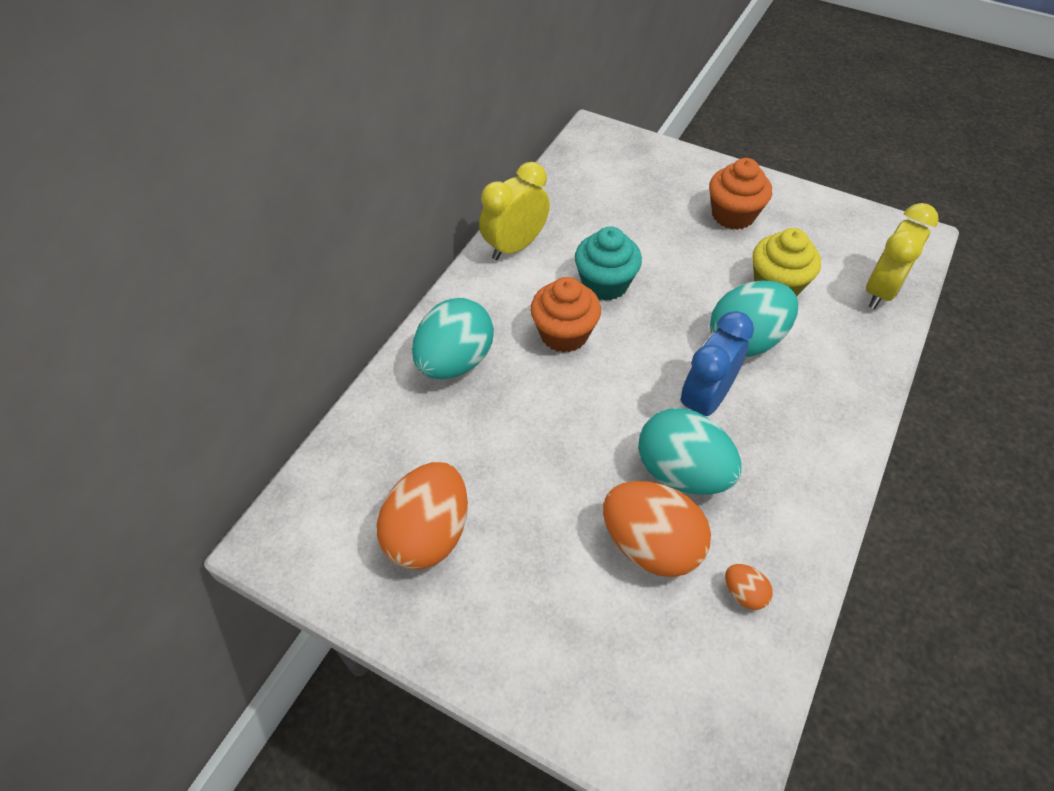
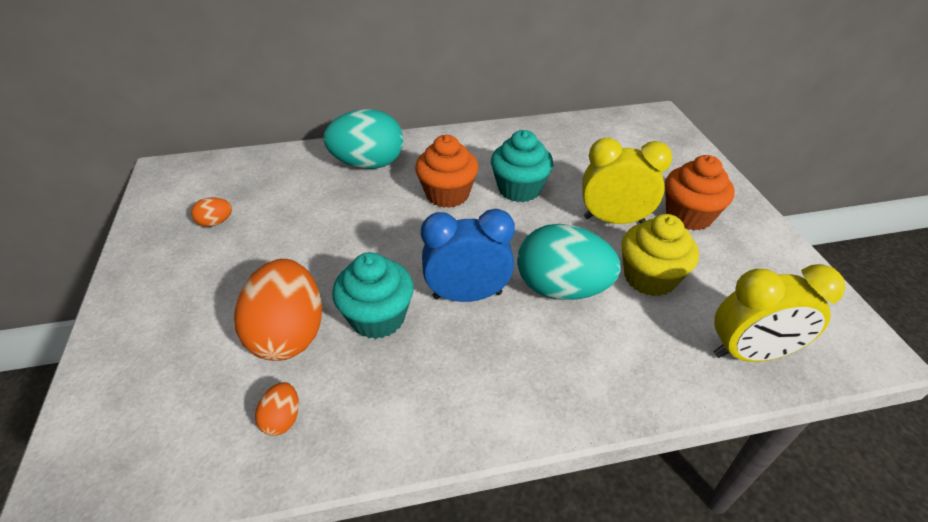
camera: 50 degrees right, 10 degrees down
(428, 534) = (216, 222): orange egg -> orange egg, size x0.44
(515, 246) = (499, 137): yellow clock -> yellow clock (613, 220)
(682, 472) = (378, 317): turquoise egg -> turquoise cupcake

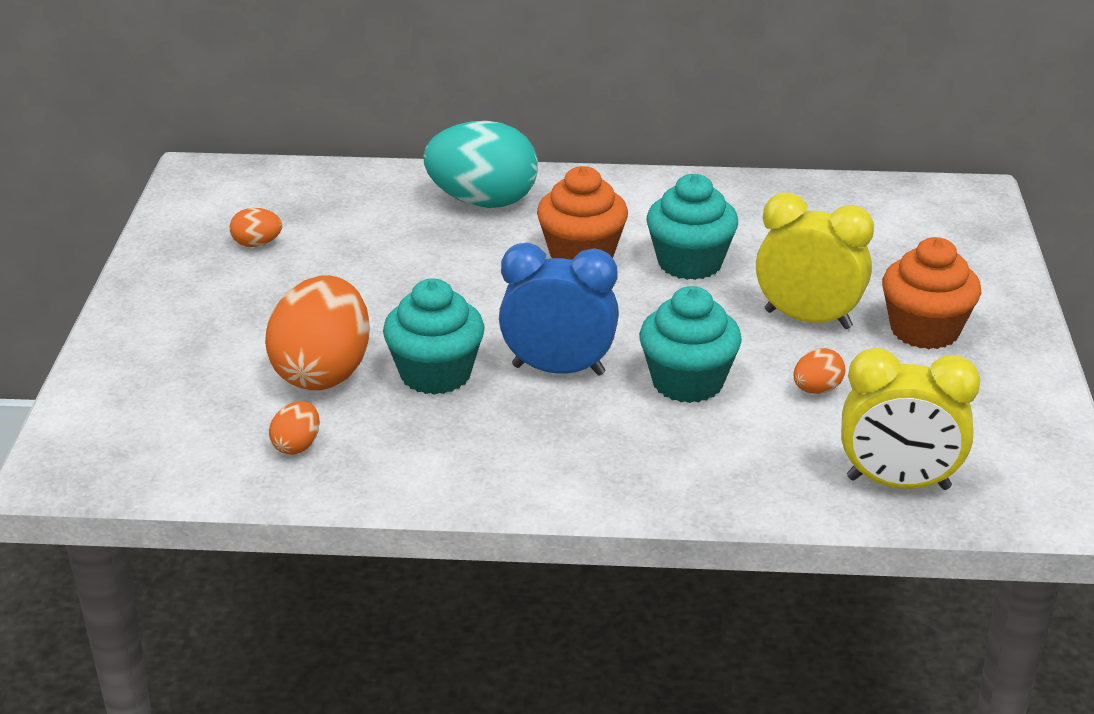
camera: 15 degrees right, 10 degrees down
(561, 288) = (687, 382): turquoise egg -> turquoise cupcake
(649, 278) = (816, 390): yellow cupcake -> orange egg

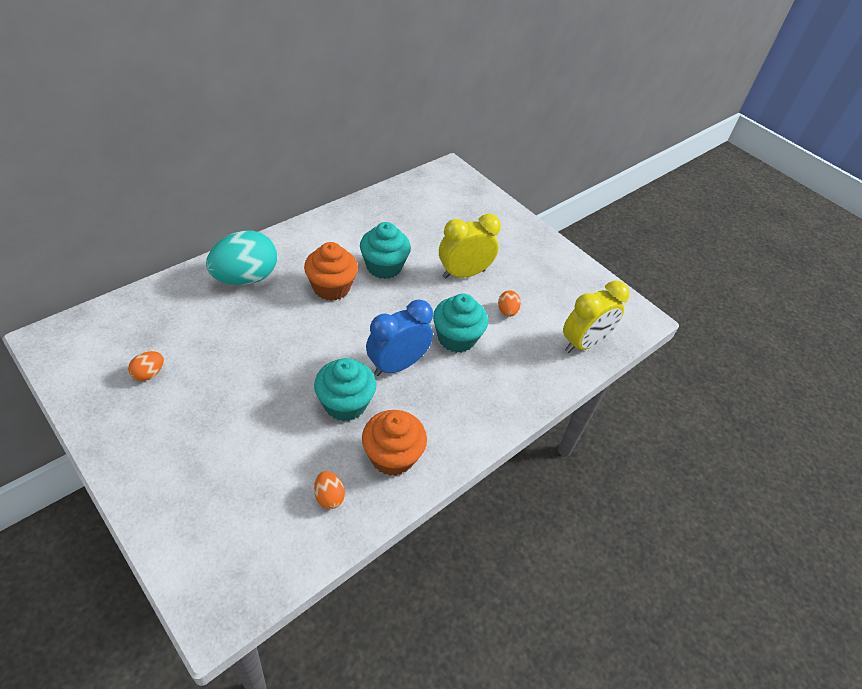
camera: 50 degrees left, 15 degrees up
(323, 373) = (288, 440): orange egg -> none
(924, 330) = (510, 255): orange cupcake -> orange cupcake (392, 456)

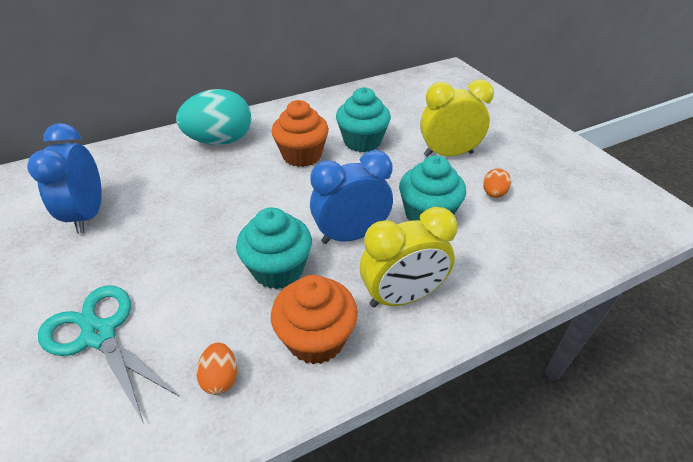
camera: 20 degrees right, 5 degrees down
(149, 373) = (88, 215): orange egg -> blue clock
(216, 480) = (99, 334): none -> turquoise scissors
(583, 343) = (590, 236): yellow clock -> yellow clock (402, 297)

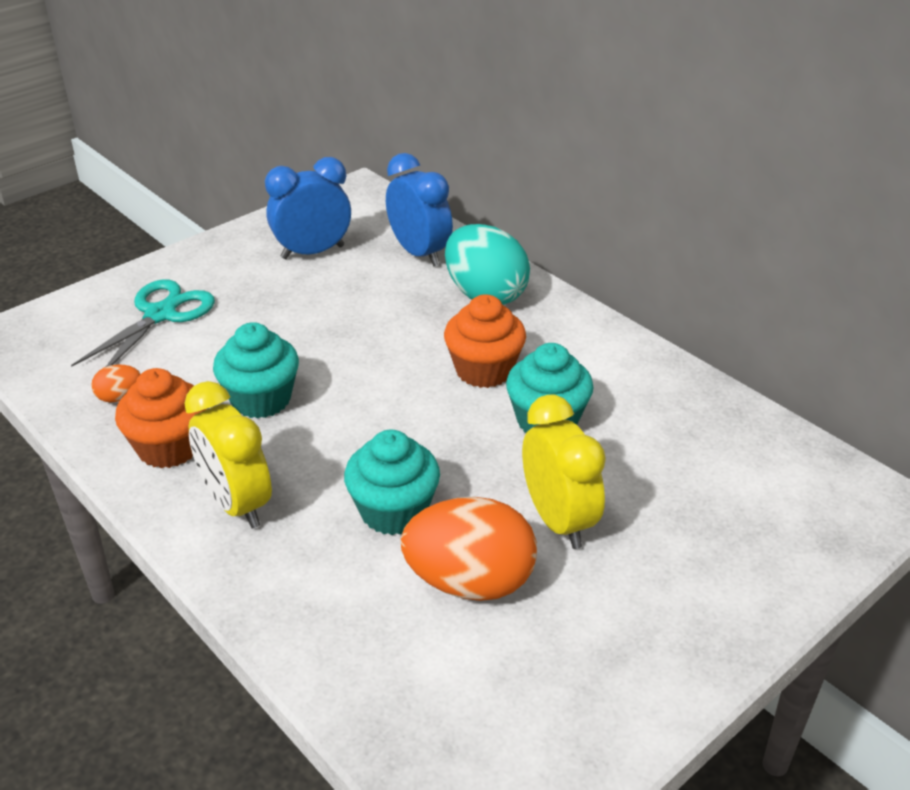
camera: 75 degrees right, 5 degrees down
(351, 235) = (332, 445): blue clock -> blue clock (419, 253)
(493, 194) = (470, 582): orange egg -> orange egg, size x2.27

